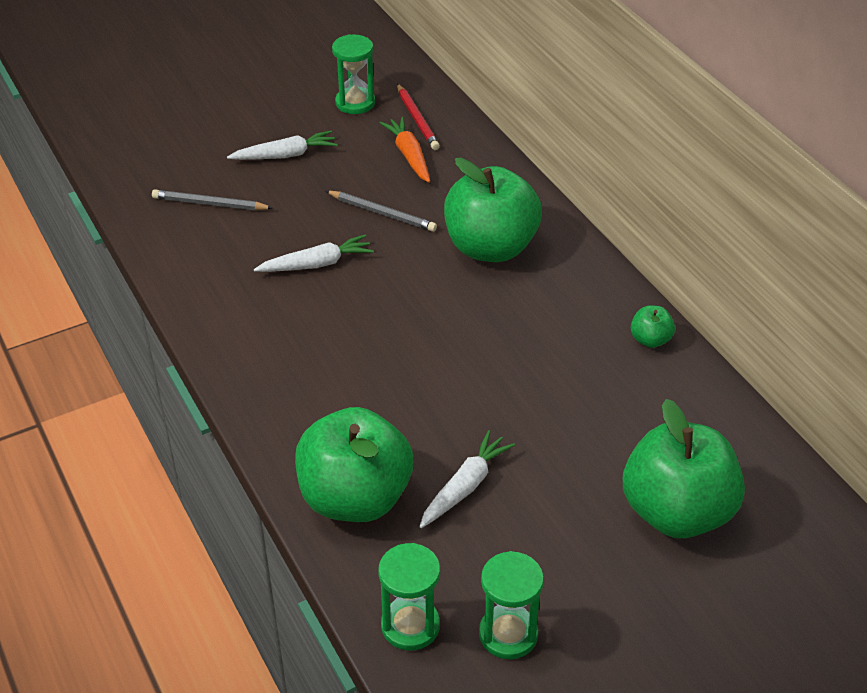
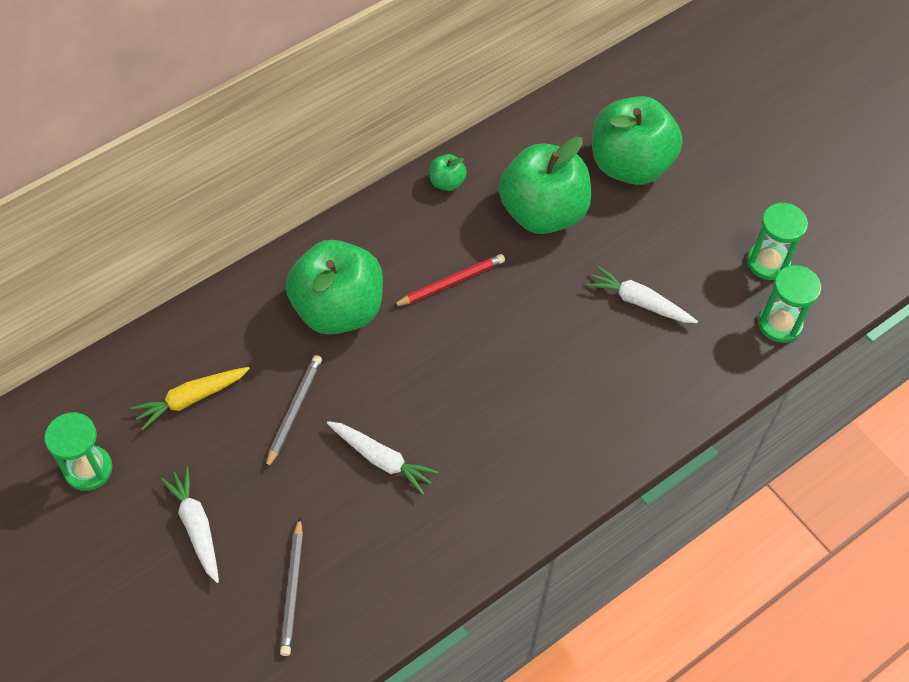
camera: 100 degrees left, 15 degrees up
(317, 264) = (382, 459): white carrot -> white carrot turned 150 degrees clockwise
(355, 498) = (671, 378): green apple -> green apple (543, 212)
(409, 155) = (191, 399): orange carrot -> yellow carrot
(417, 119) = (121, 399): red pencil -> red pencil (451, 283)

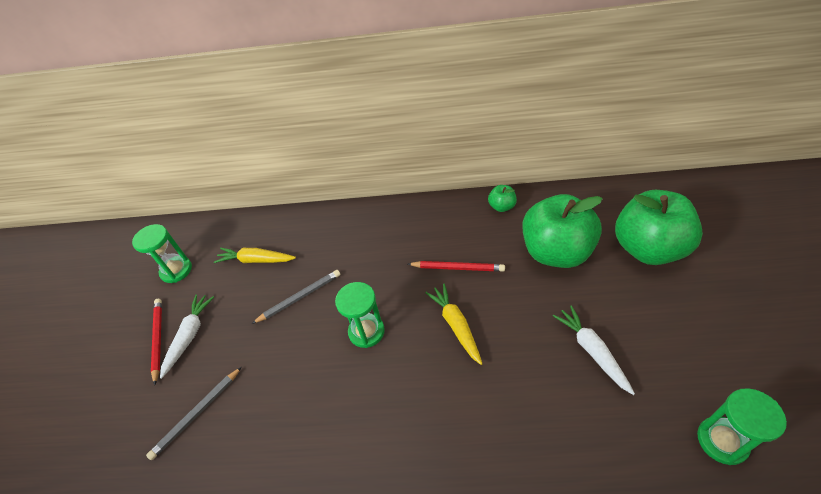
camera: 45 degrees right, 10 degrees down
(158, 554) = (158, 339): none -> red pencil
(338, 309) = (375, 250): green apple -> none
(382, 459) = (321, 360): white carrot -> none
(495, 346) = (456, 325): none -> yellow carrot
(768, 262) = (738, 379): green hourglass -> green hourglass (366, 331)

